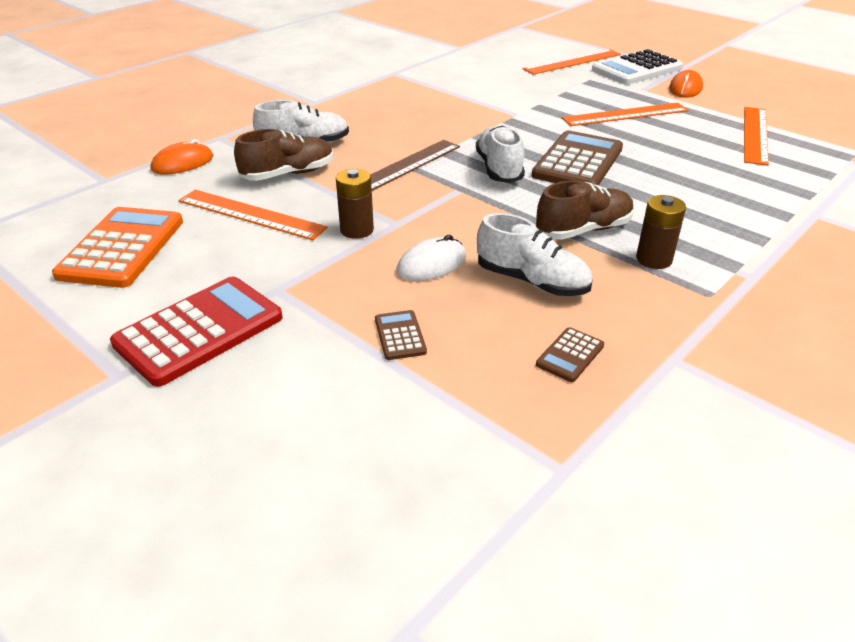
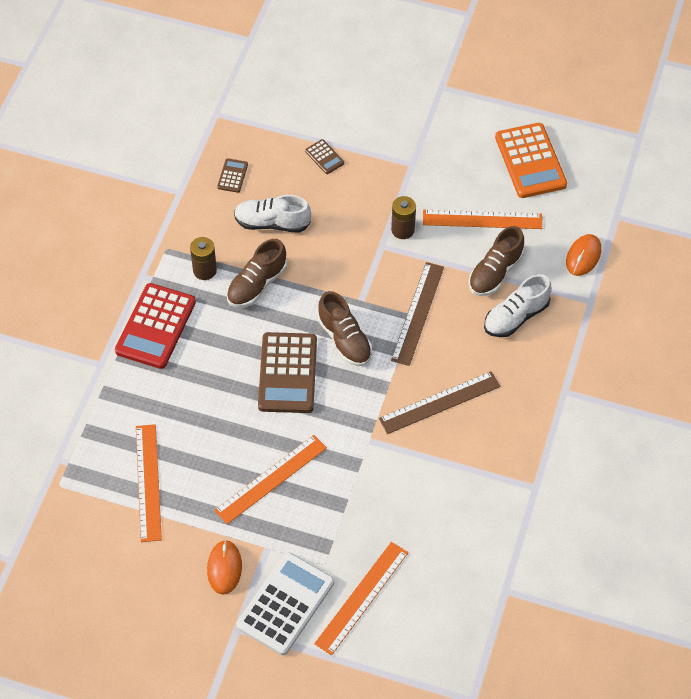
camera: 155 degrees right, 20 degrees up
(199, 330) = (428, 123): red calculator -> red calculator (156, 326)
(431, 264) = (337, 216): white mouse -> none
(433, 118) = (439, 402): none -> brown ruler
(499, 169) = (344, 339): white shoe -> brown shoe

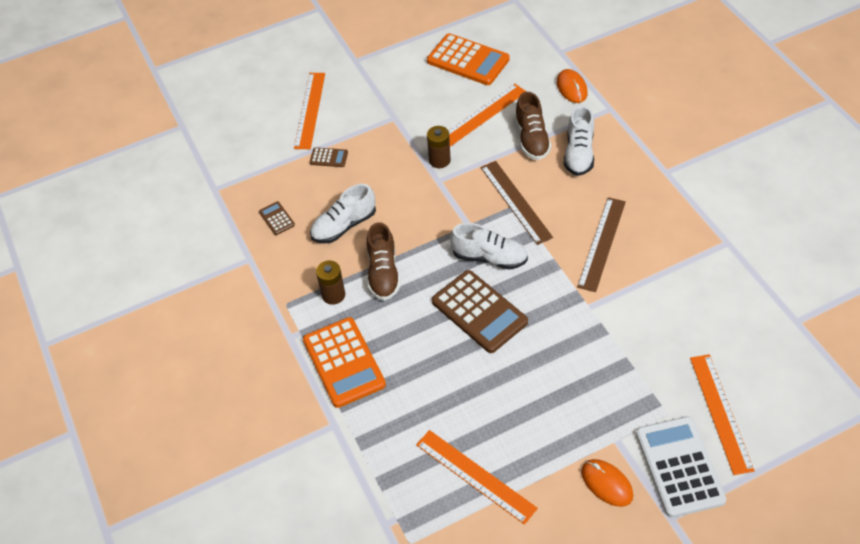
camera: 40 degrees left, 5 degrees down
(156, 326) = (344, 362): red calculator -> orange calculator
(271, 479) = (558, 391): orange ruler -> orange ruler (310, 110)
(344, 339) = (489, 257): brown shoe -> white shoe

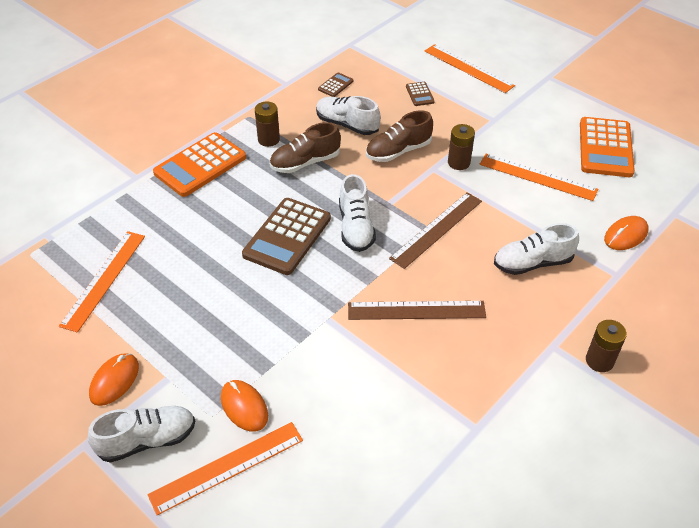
camera: 65 degrees right, 5 degrees down
(310, 110) = (468, 68): orange ruler -> orange ruler turned 60 degrees clockwise
(532, 139) = (529, 221): brown shoe -> brown shoe (398, 151)
(664, 388) = (244, 407): none -> orange mouse
(679, 467) = (147, 440): white calculator -> white shoe
(688, 151) = (599, 361): none -> brown battery

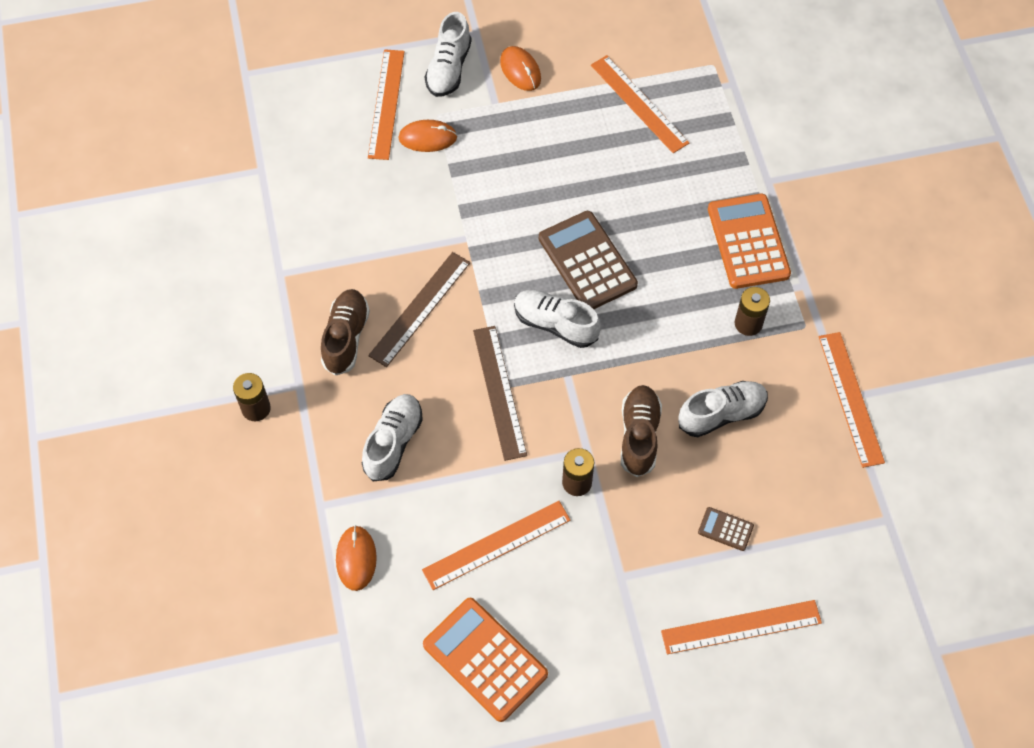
camera: 125 degrees right, 15 degrees up
(285, 81) = (850, 398): none -> orange ruler
(305, 162) = (685, 336): brown shoe -> brown shoe (346, 338)
(335, 85) = (806, 448): brown calculator -> none

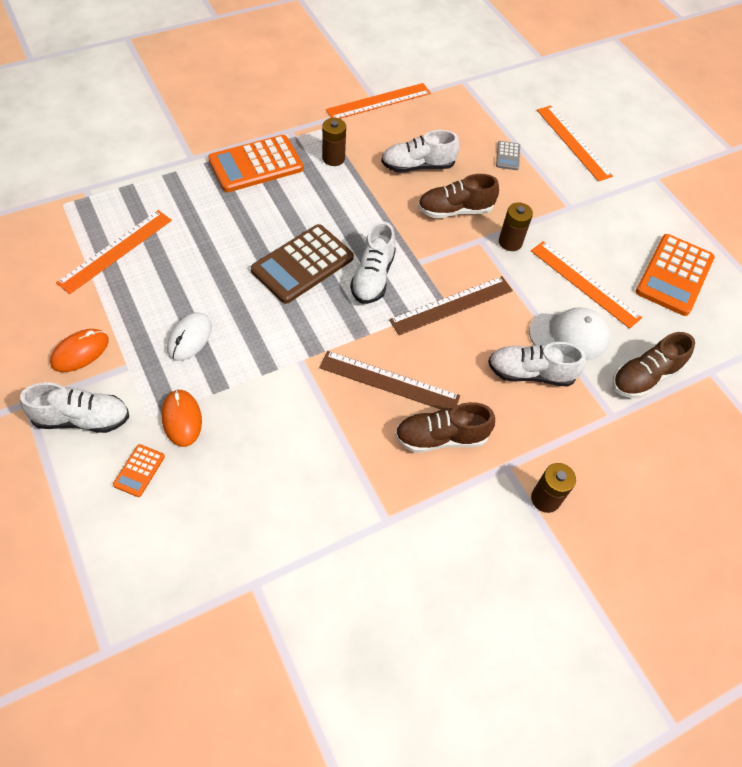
camera: 110 degrees left, 5 degrees down
(356, 559) = (644, 377): orange mouse -> brown shoe
(386, 104) = (139, 471): orange ruler -> orange calculator
(429, 499) = (569, 335): none -> white cap
(515, 153) = (189, 338): none -> white mouse
(721, 414) = (417, 166): white shoe -> white shoe turned 60 degrees counterclockwise
(725, 529) = (508, 156): brown calculator -> grey calculator

